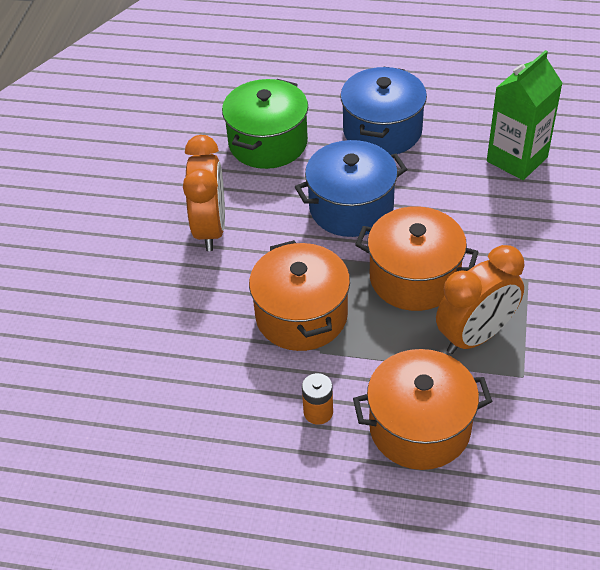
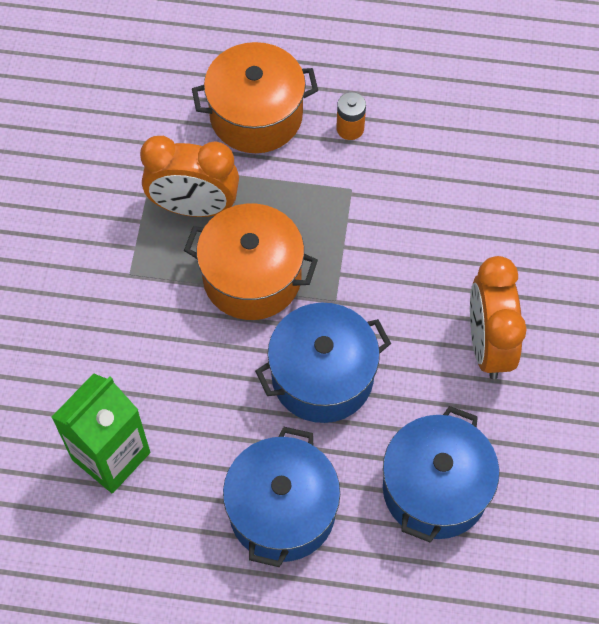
camera: 175 degrees right, 15 degrees up
(268, 143) = (435, 489): green pot -> blue pot
(301, 315) = (373, 230): orange pot -> none
(475, 336) = (194, 207): orange clock -> orange clock turned 135 degrees counterclockwise

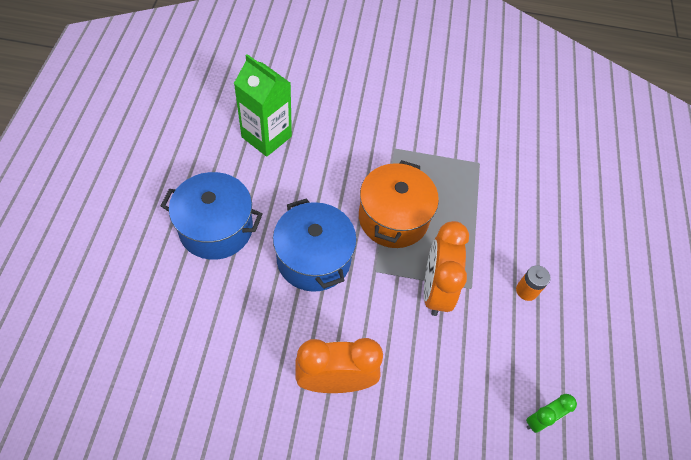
camera: 85 degrees right, 5 degrees down
(194, 207) = (447, 185): orange clock -> orange clock (435, 290)
(256, 115) = (529, 226): orange pot -> none
(435, 489) = (218, 329): blue pot -> none
(508, 133) = (540, 420): none -> green clock

